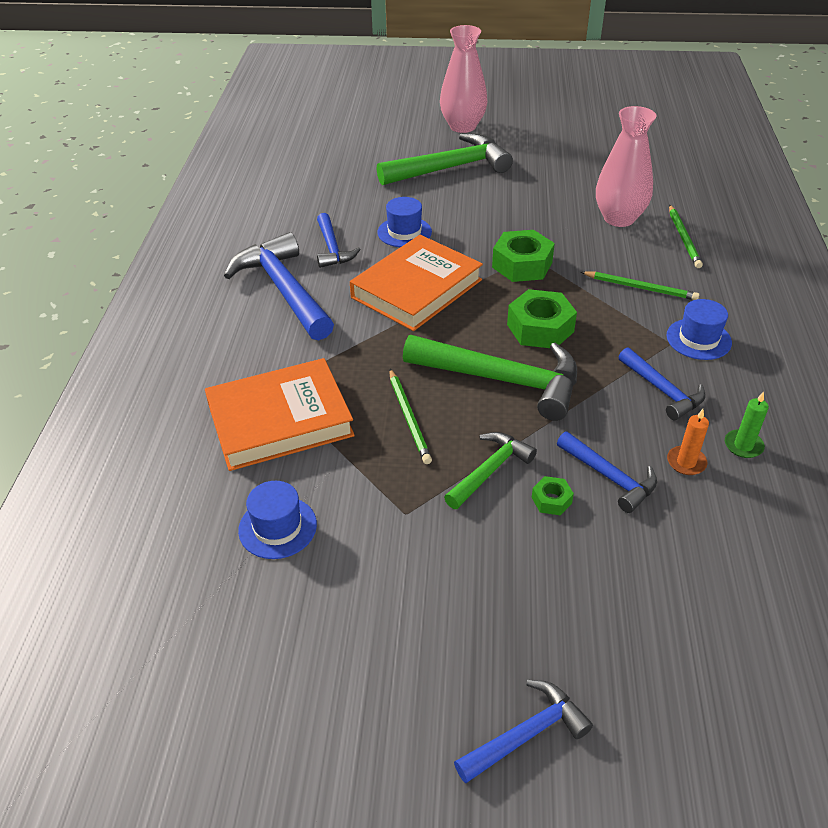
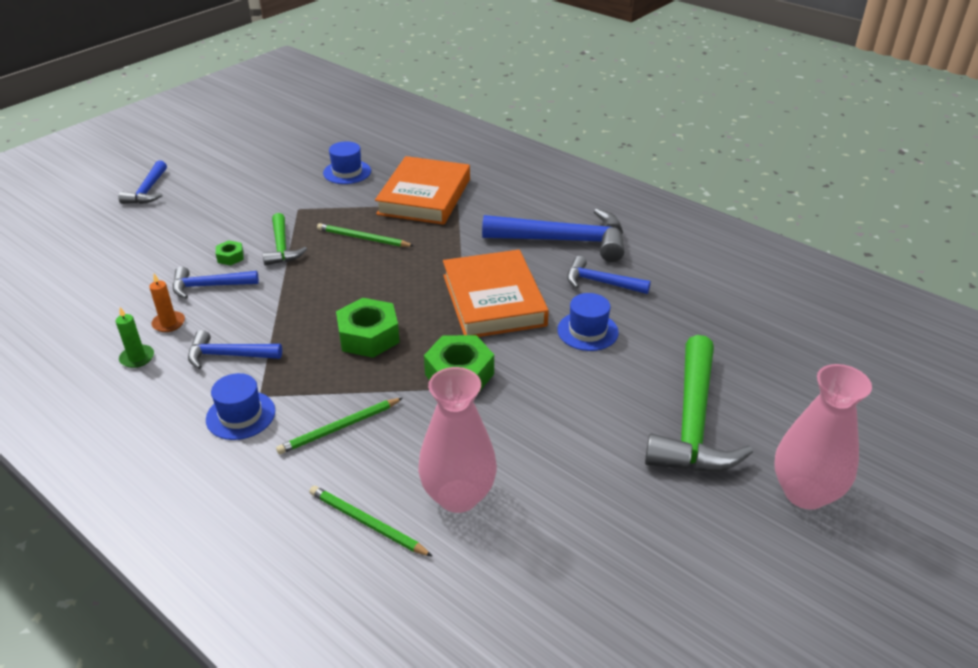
camera: 125 degrees right, 5 degrees down
(502, 380) = (342, 289): green hammer -> none

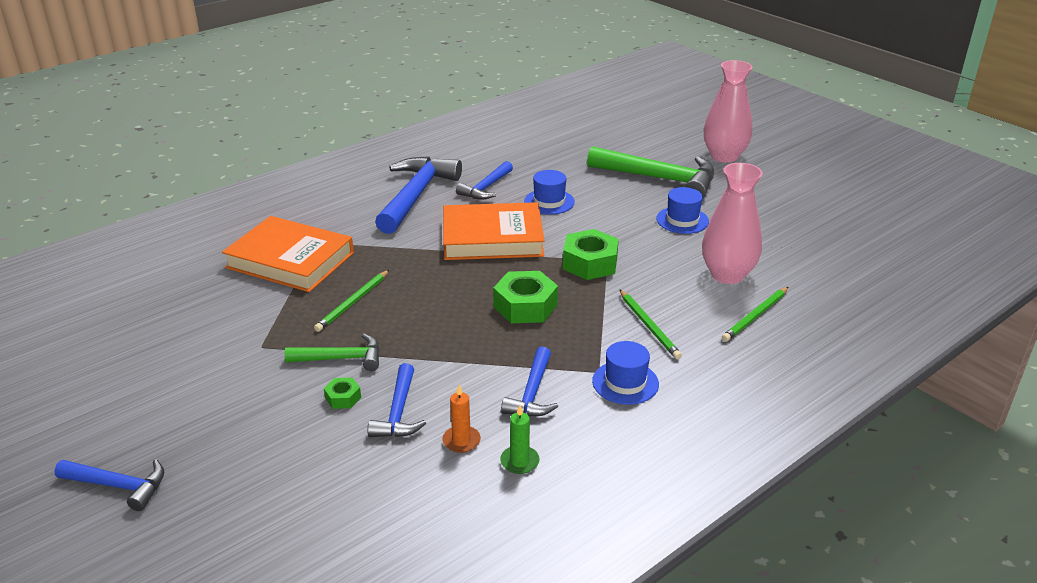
camera: 80 degrees left, 5 degrees down
(347, 172) = (197, 308): blue hat -> blue hat (682, 220)

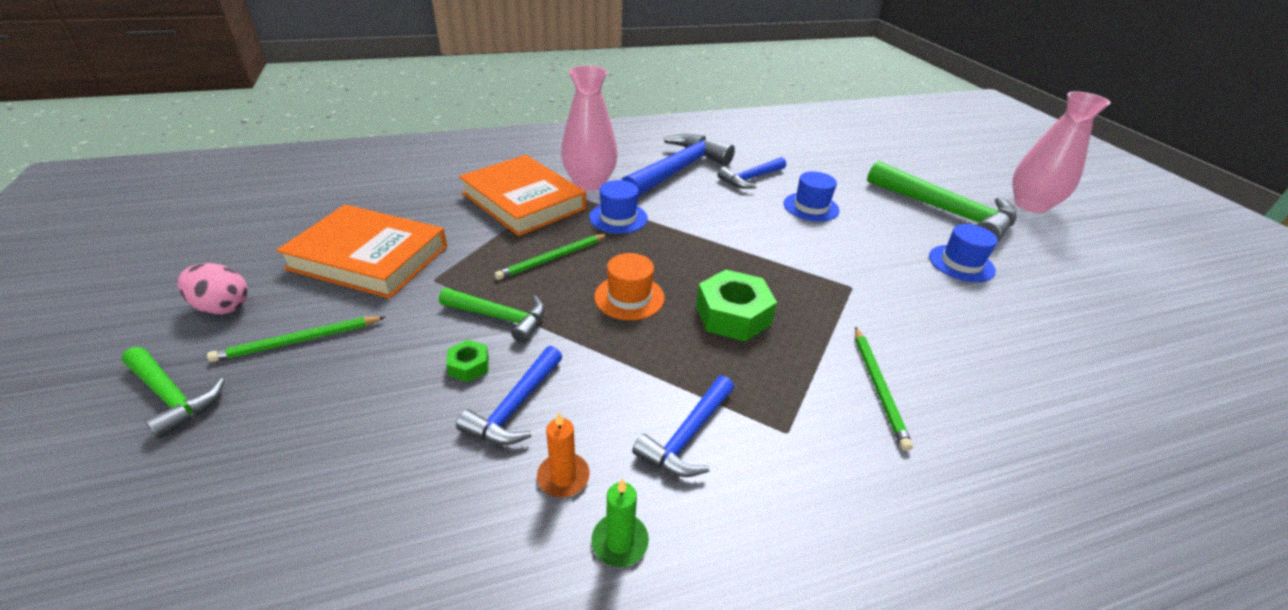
camera: 20 degrees right, 5 degrees up
(91, 418) = (223, 307): none -> pink egg
(118, 486) = (172, 396): blue hammer -> green hammer
(437, 315) = (629, 297): none -> orange hat
(492, 238) = (733, 229): orange book -> orange book (369, 257)
(590, 263) = (831, 285): green nut -> none
(625, 382) = (818, 463): blue hat -> blue hat (618, 218)
(727, 275) = (1006, 347): pink vase -> pink vase (589, 183)
(755, 316) = (1036, 418): green pencil -> green pencil (299, 341)

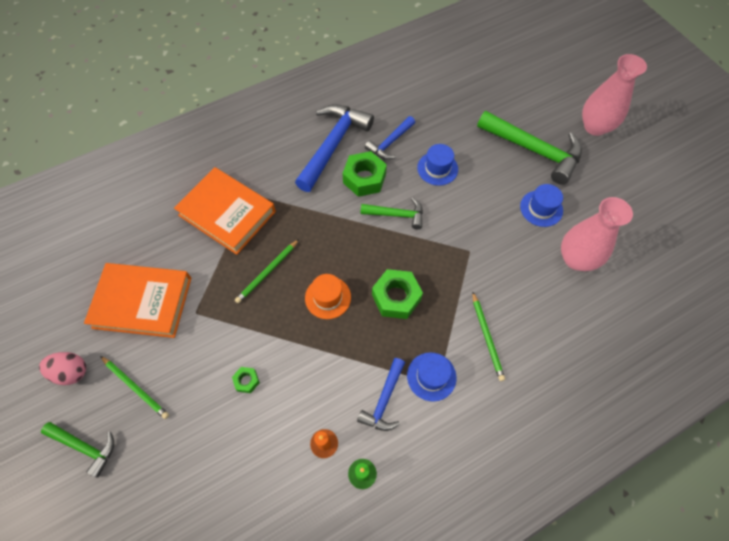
camera: 10 degrees left, 25 degrees up
(299, 341) = (135, 387): green pencil -> green pencil turned 105 degrees counterclockwise
(499, 317) = (251, 336): green hammer -> green hammer (396, 215)
(515, 406) = (284, 404): blue hammer -> none
(589, 183) = (270, 179): pink vase -> pink vase (576, 259)
(618, 218) = (301, 216): blue hat -> blue hat (431, 376)
(711, 200) = (364, 178): none -> green nut

